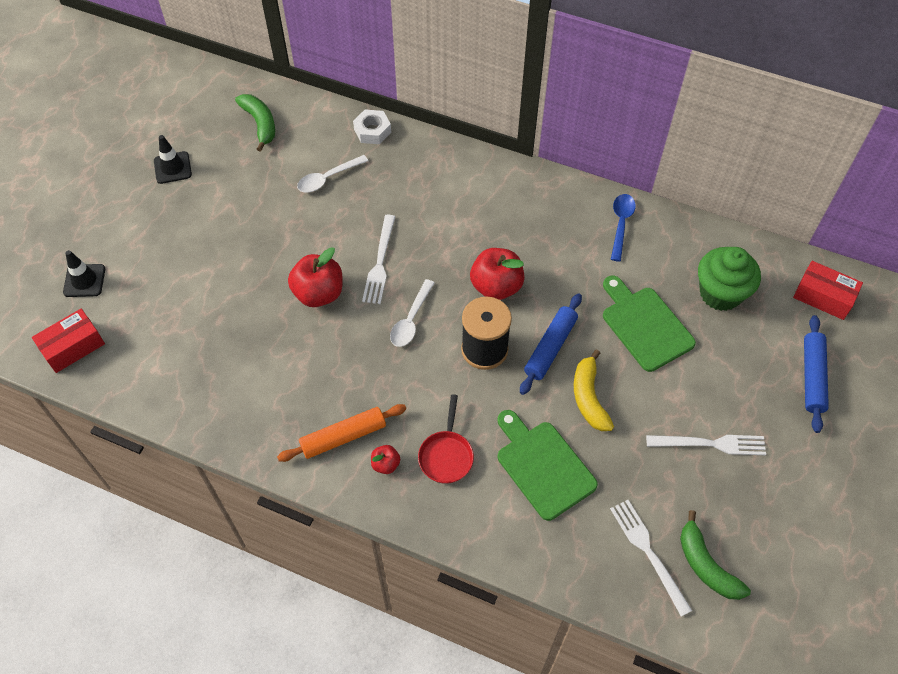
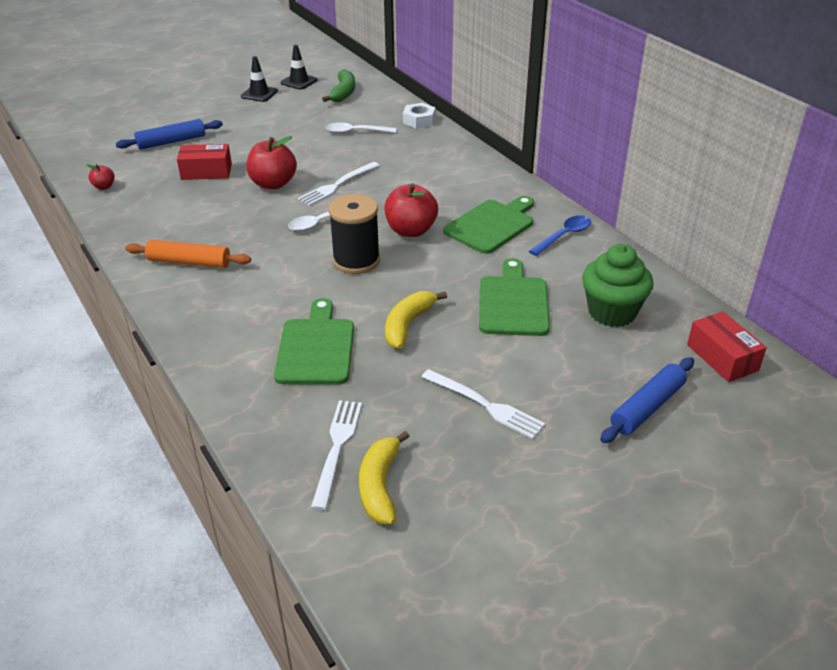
camera: 35 degrees right, 20 degrees down
(73, 347) = (87, 149): red box -> red box (206, 172)
(84, 280) = (136, 123): black traffic cone -> black traffic cone (299, 81)
(385, 464) = (198, 290): red apple -> red apple (104, 187)
(446, 455) = (248, 306): red pan -> none
(550, 347) = (412, 281): blue rolling pin -> blue rolling pin (171, 141)
(555, 242) = (492, 225): none -> green cutting board
(706, 565) = (380, 486): green banana -> yellow banana

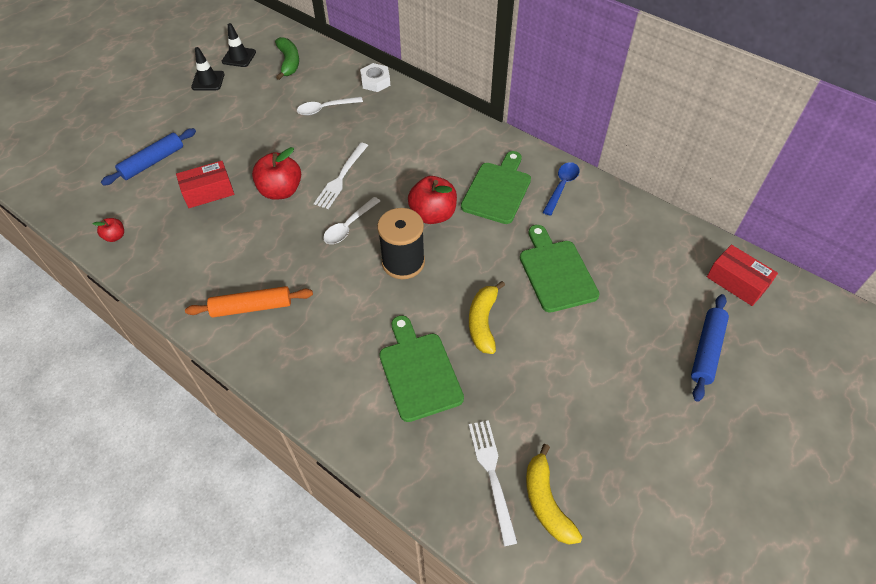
camera: 20 degrees left, 15 degrees up
(485, 405) = (586, 388): white fork -> none
(612, 312) = (636, 259): green cupcake -> none

